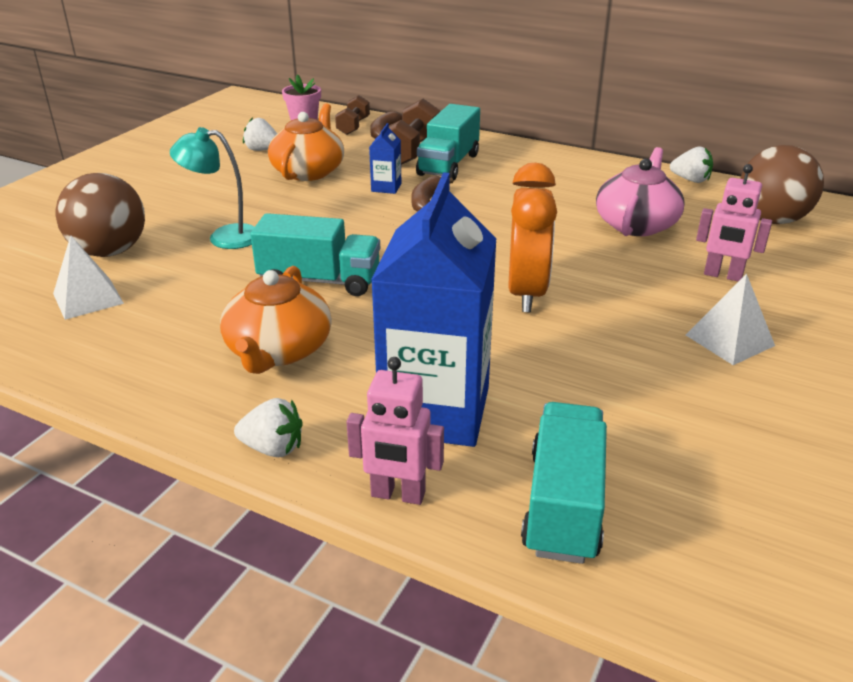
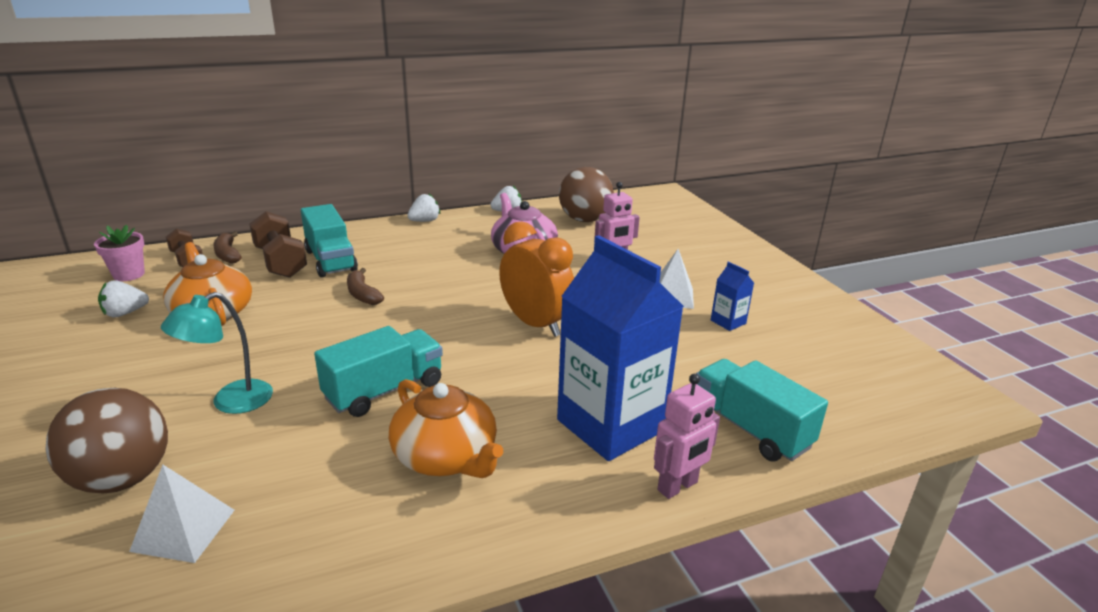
camera: 50 degrees left, 5 degrees down
(273, 448) = (565, 519): white strawberry -> white strawberry (424, 221)
(386, 187) = (310, 297): blue carton -> blue carton (728, 322)

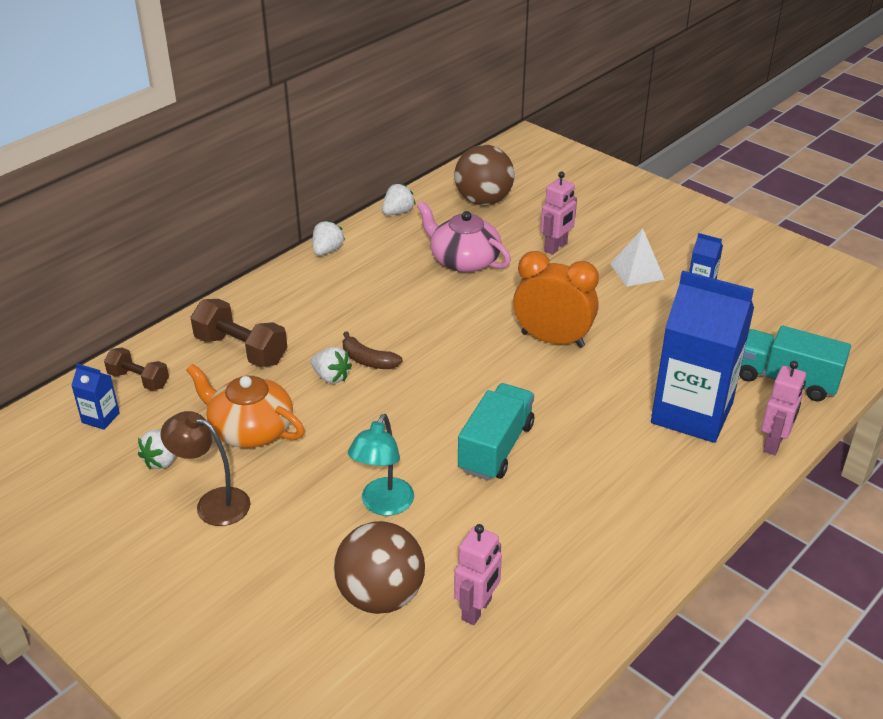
camera: 25 degrees left, 10 degrees up
(112, 353) = (213, 503): none -> brown lamp
(129, 274) = (100, 418): pink flower pot -> blue carton
(184, 530) = (477, 609): white pyramid -> pink robot
(228, 254) = (173, 359): brown banana -> none
(320, 297) = (331, 377): none -> white strawberry
(330, 260) = (290, 331): turquoise truck -> none
(446, 456) = (600, 483): orange teapot -> none

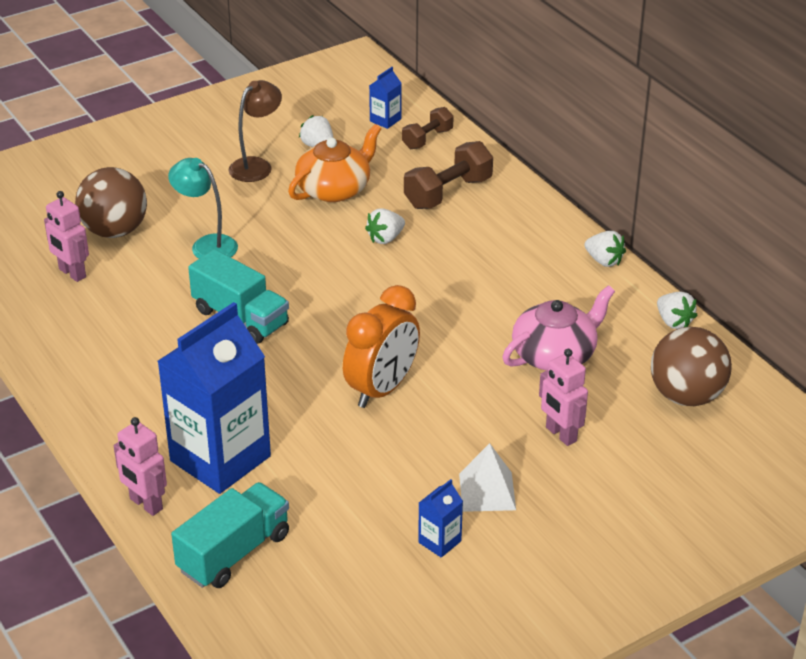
camera: 105 degrees right, 0 degrees up
(368, 360) = (401, 262): brown banana -> none

